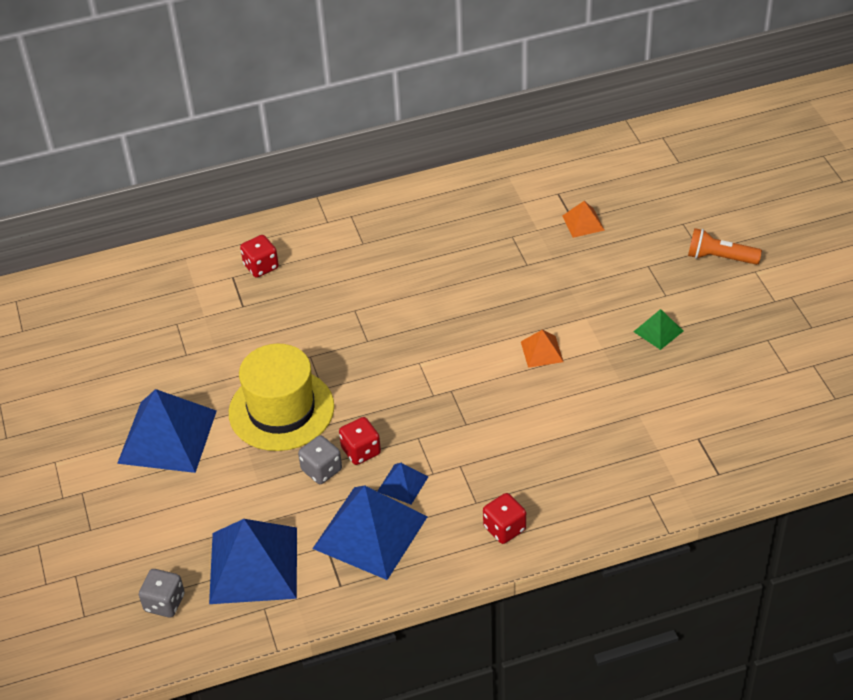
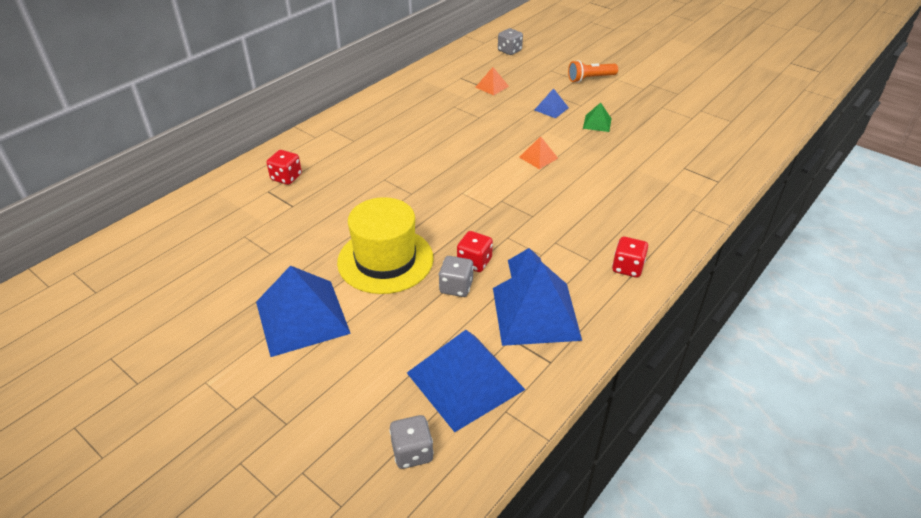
camera: 35 degrees left, 5 degrees down
(623, 286) = (551, 109): none -> blue pyramid
(659, 170) = (509, 51): none -> grey dice

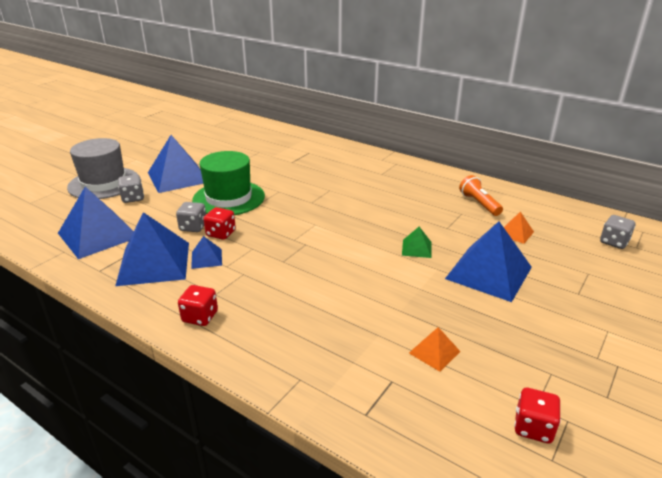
camera: 85 degrees right, 10 degrees down
(286, 177) = (325, 156): red dice -> red dice (533, 427)
(294, 409) = (104, 183): none -> grey hat
(385, 260) = (229, 198): yellow hat -> green hat
(412, 452) = (51, 220): grey dice -> grey dice (133, 198)
(538, 157) = (382, 264): orange pyramid -> orange pyramid (434, 352)
(551, 109) = (489, 272): blue pyramid -> blue pyramid, size x2.16
(590, 79) = (588, 305): orange flashlight -> orange flashlight (479, 204)
(597, 123) = (472, 307): green pyramid -> green pyramid (417, 248)

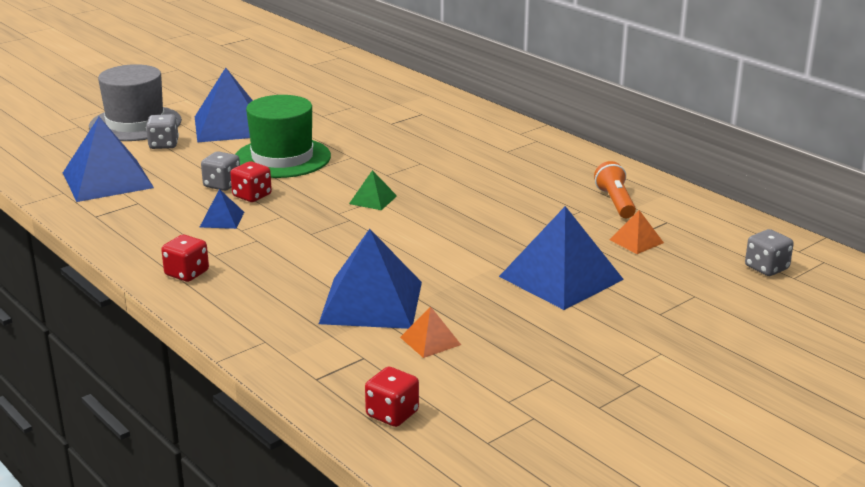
camera: 15 degrees right, 5 degrees down
(154, 263) = (159, 216): blue pyramid -> blue pyramid (371, 302)
(417, 248) = (488, 241): green pyramid -> green pyramid (373, 199)
(533, 427) = (489, 416): red dice -> red dice (392, 414)

